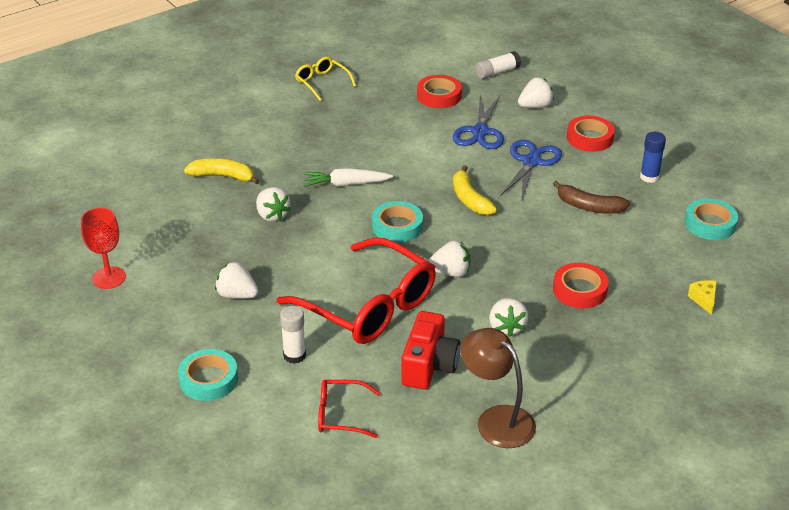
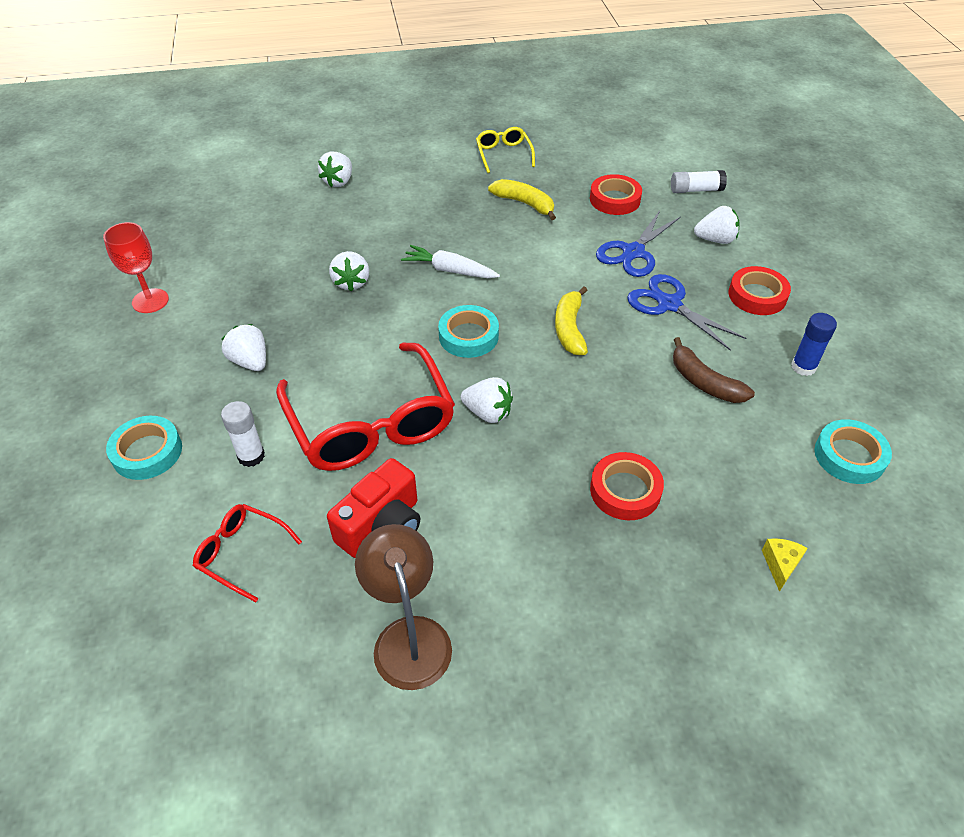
camera: 25 degrees right, 10 degrees up
(223, 176) = (336, 226): yellow banana -> yellow banana (524, 204)
(506, 327) = (505, 509): white strawberry -> white strawberry (338, 181)
(531, 162) = (669, 304): blue scissors -> blue scissors turned 90 degrees counterclockwise

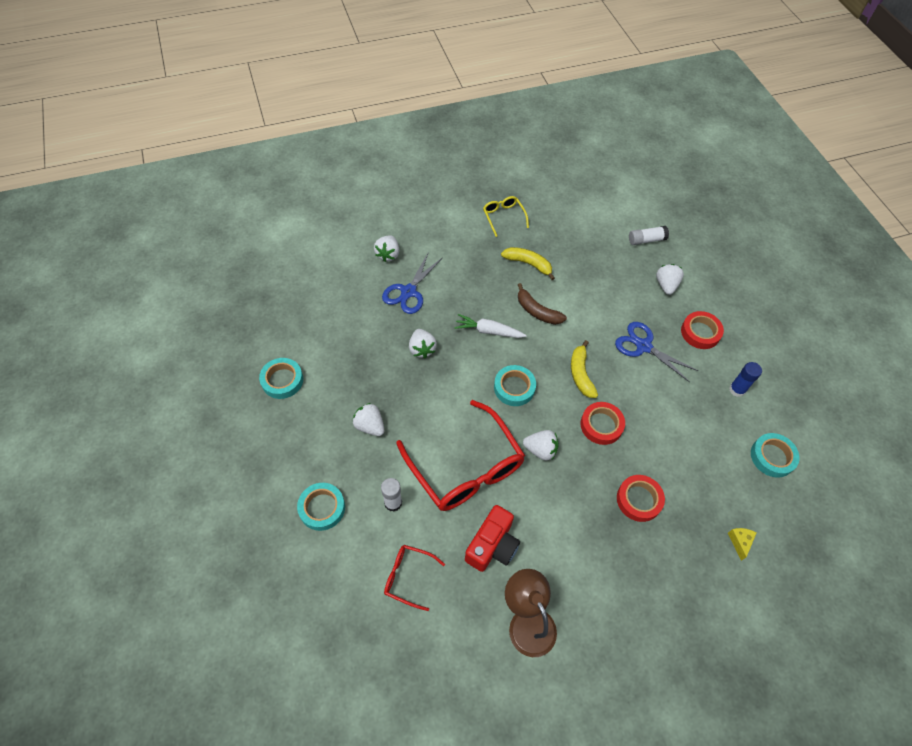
camera: 10 degrees left, 10 degrees up
(150, 301) = (282, 380): red goblet -> turquoise tape
(615, 199) = (591, 254): red tape -> red tape (601, 425)
(633, 252) = (612, 302): blue scissors -> blue scissors (408, 292)
(704, 382) = (675, 409): brown banana -> brown banana (537, 311)
(715, 239) = (666, 285): white strawberry -> white strawberry turned 75 degrees counterclockwise

